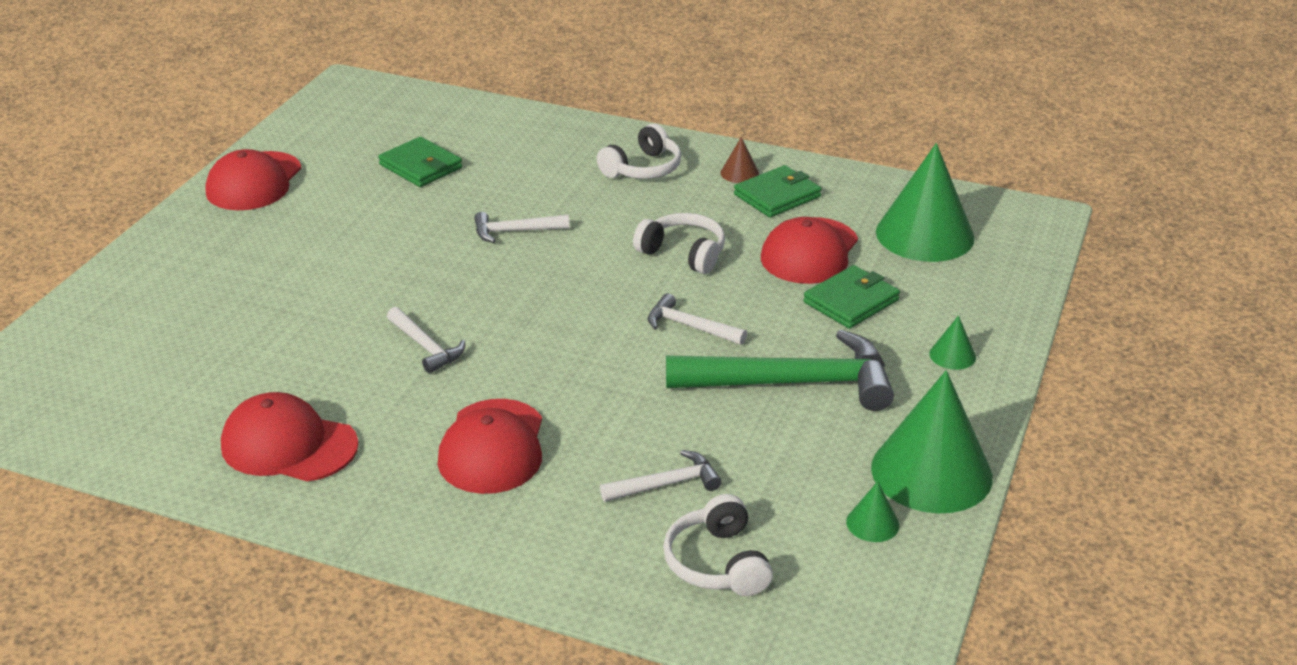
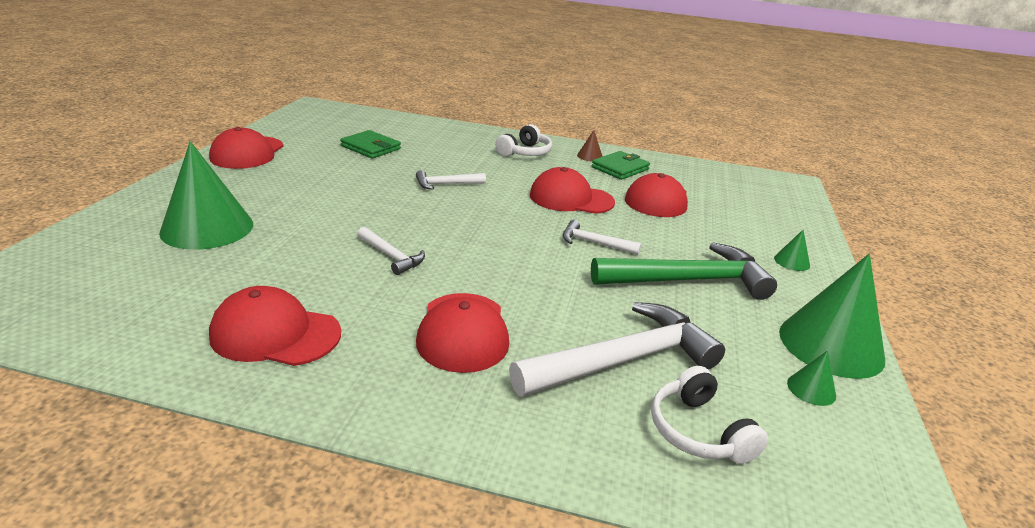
camera: 10 degrees left, 5 degrees down
(666, 484) = (623, 360): white hammer -> white hammer, size x2.05
(683, 253) = (571, 198): white headphones -> red cap
(851, 301) = (701, 228): green wallet -> none
(925, 234) = (727, 190): green cone -> green cone (207, 228)

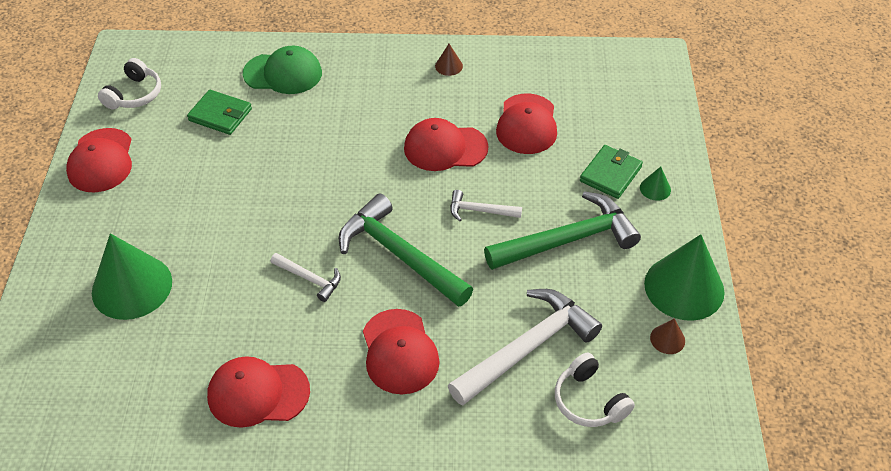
camera: 10 degrees left, 20 degrees up
(439, 137) = (283, 73): none -> green cap
(446, 184) = (319, 158): white hammer -> none
(496, 257) = (399, 254): none -> green hammer
(525, 152) = (381, 78): white headphones -> white headphones (134, 94)
(620, 168) = (483, 80): green wallet -> green wallet (610, 174)
(811, 389) = (667, 339): green cone -> brown cone

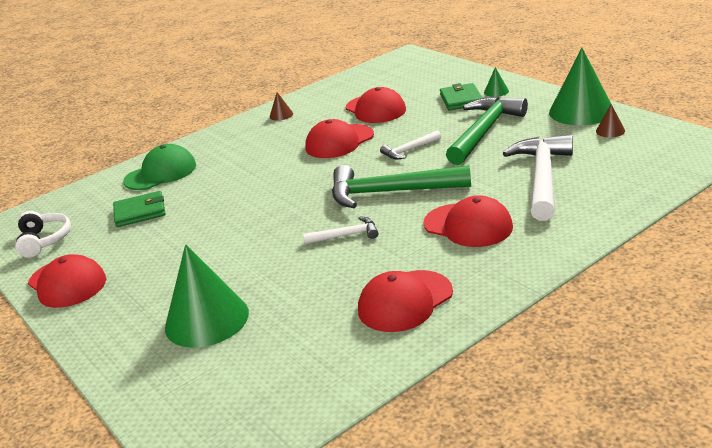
camera: 35 degrees left, 20 degrees down
(589, 401) = (616, 174): white headphones -> none

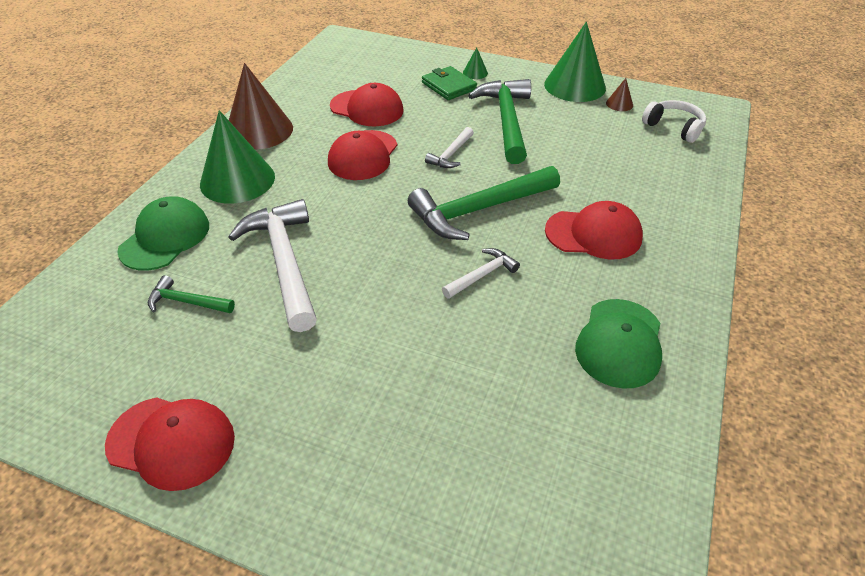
camera: 35 degrees left, 15 degrees up
(44, 241) = (71, 383): white headphones -> white headphones (674, 128)
(140, 212) = (186, 302): green wallet -> green hammer
(207, 319) = (424, 437): green cone -> green cone (237, 180)
(281, 115) = (259, 130): brown cone -> brown cone, size x2.37
(405, 301) = (619, 343): red cap -> green cap
(542, 177) = (609, 165): white hammer -> white hammer (284, 262)

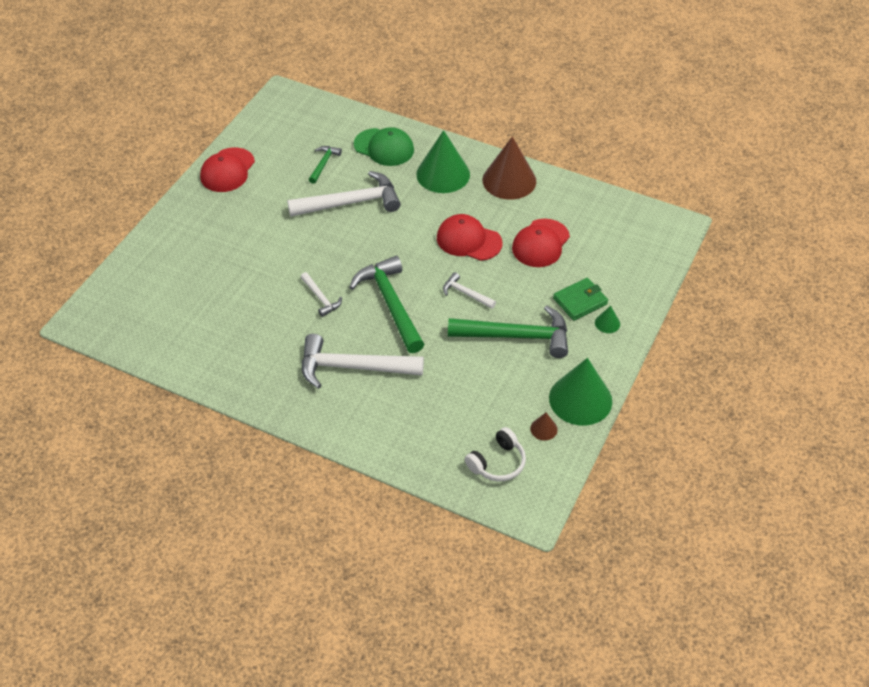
camera: 95 degrees right, 5 degrees up
(593, 234) = (352, 367): red cap -> white hammer
(619, 343) = (247, 359): green cap -> none

